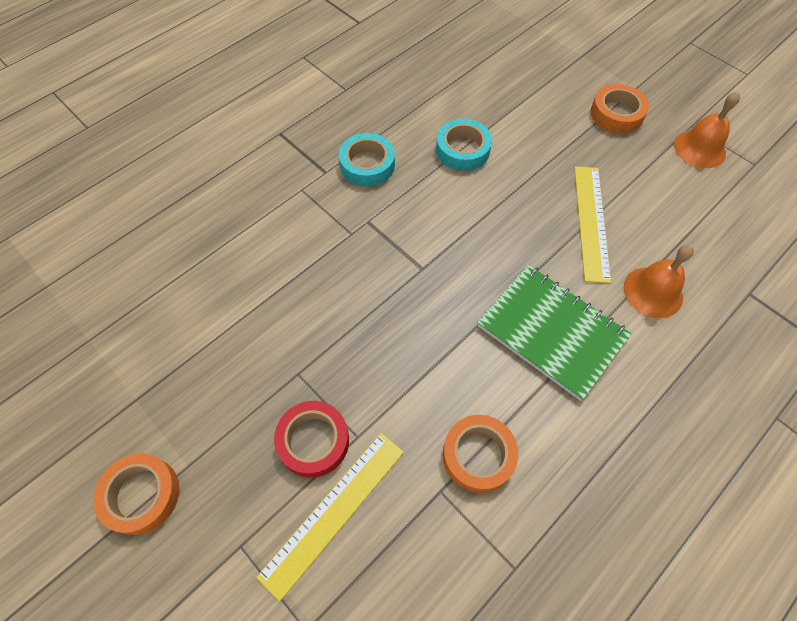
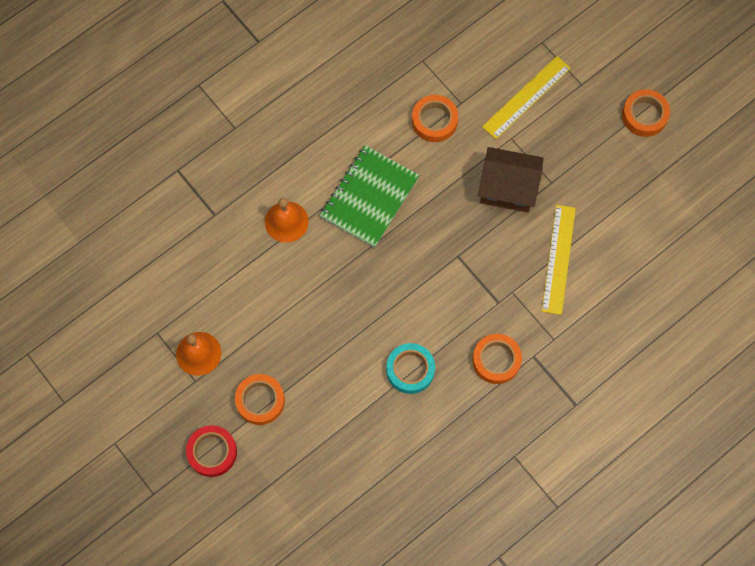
camera: 175 degrees left, 10 degrees up
(313, 441) = (539, 138): red tape -> red tape (212, 452)
(360, 359) = (507, 189): none -> brown house
(367, 165) = (496, 360): turquoise tape -> orange tape
(551, 331) = (369, 197): green notebook -> green notebook turned 75 degrees clockwise
(591, 222) = (316, 286): yellow ruler -> yellow ruler (558, 259)

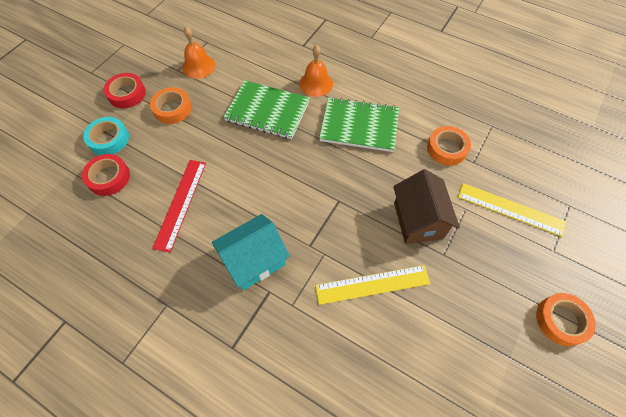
camera: 70 degrees right, 10 degrees down
(308, 291) = (267, 111): none -> green notebook
(337, 492) = (109, 177): none -> red tape
(402, 419) = (181, 203): none -> red ruler
(410, 370) = (225, 196): turquoise tape -> turquoise tape (109, 139)
(496, 360) = (254, 260): orange tape -> turquoise house

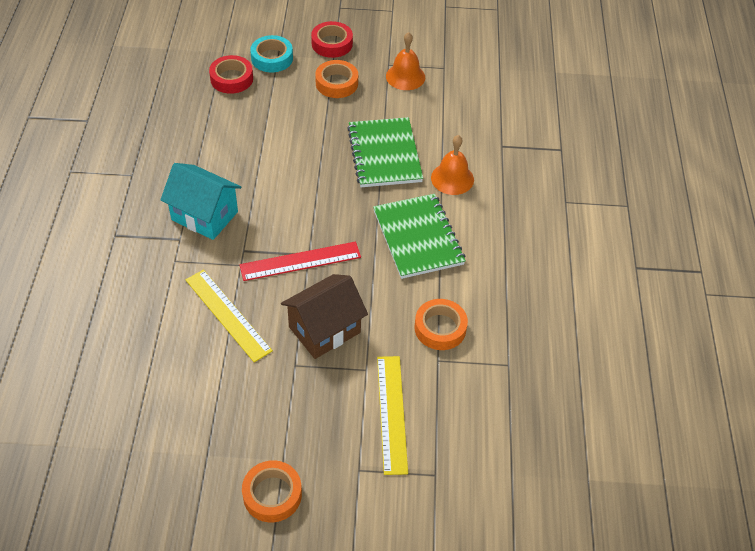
camera: 60 degrees right, 10 degrees down
(181, 203) = (234, 139): red ruler -> red ruler (300, 261)

